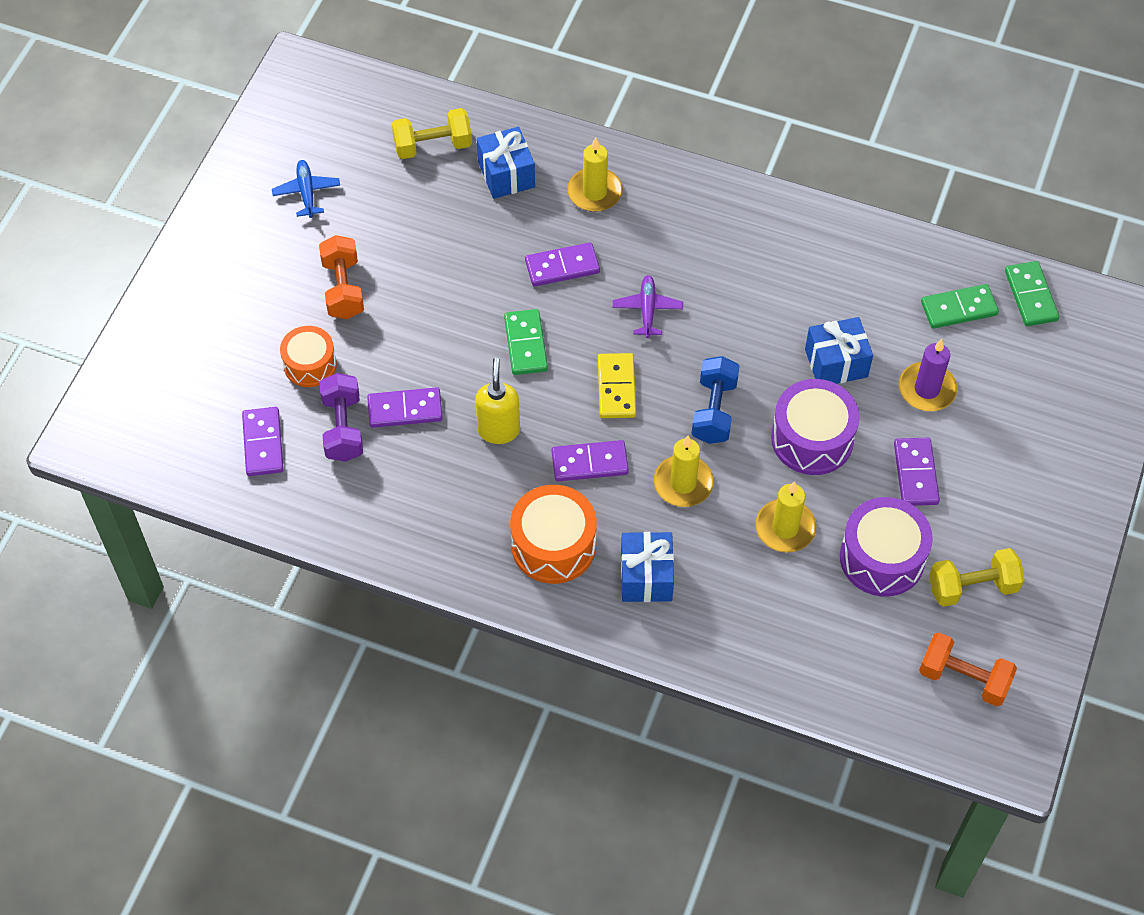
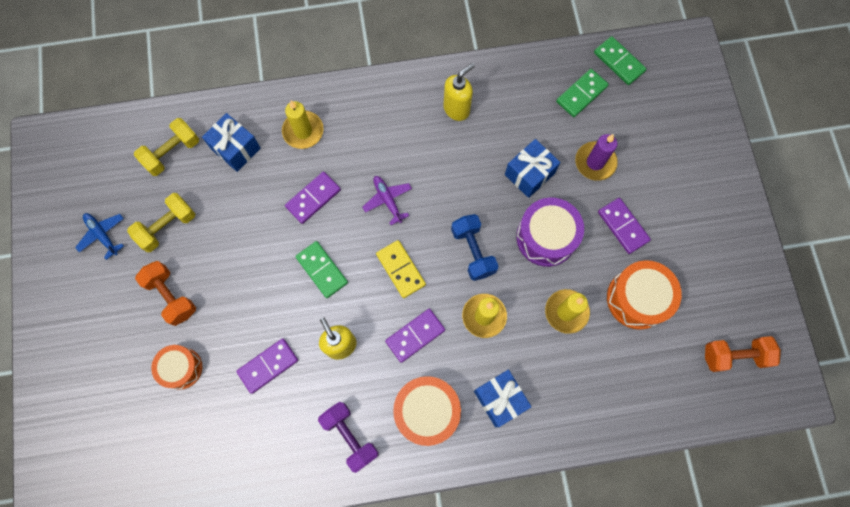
camera: 30 degrees left, 15 degrees up
(263, 443) = (182, 449): purple domino -> none
(343, 428) = (233, 404): purple dumbbell -> purple dumbbell (350, 436)
(792, 253) = (456, 109): none -> yellow soap dispenser
(882, 558) = (637, 299): purple drum -> orange drum
(972, 587) = (702, 287): yellow dumbbell -> yellow dumbbell (167, 227)

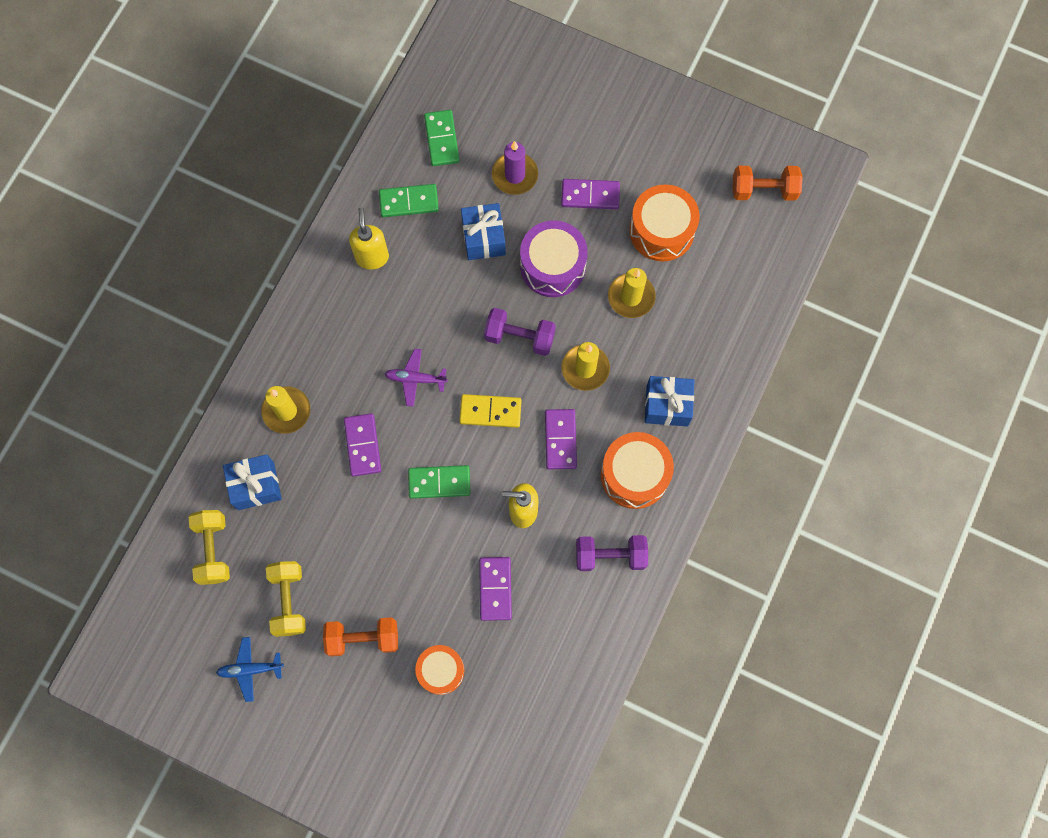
camera: 55 degrees left, 0 degrees up
(473, 251) = (519, 337): blue dumbbell -> purple dumbbell
(619, 62) = (435, 85): green domino -> green domino (409, 202)
(734, 356) = (763, 190): orange dumbbell -> orange dumbbell turned 60 degrees clockwise

